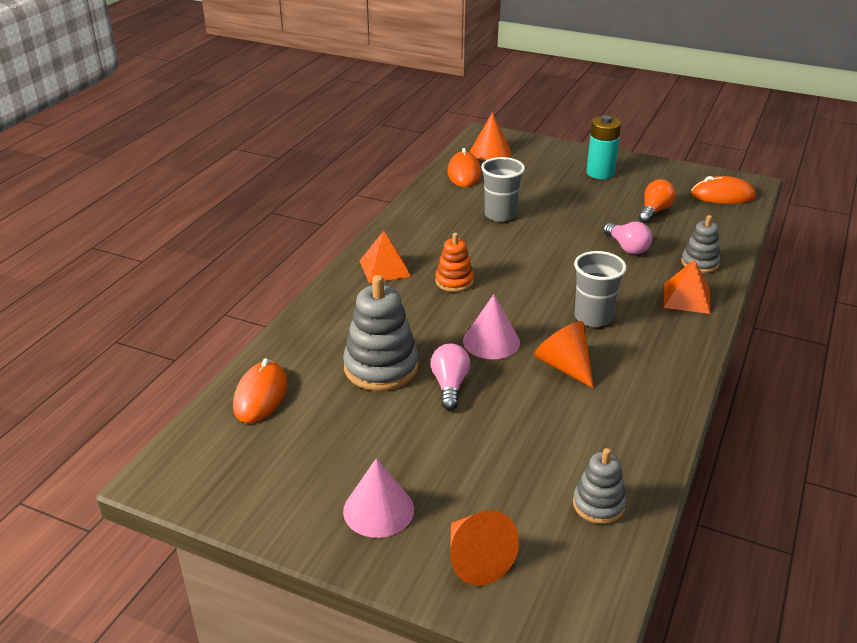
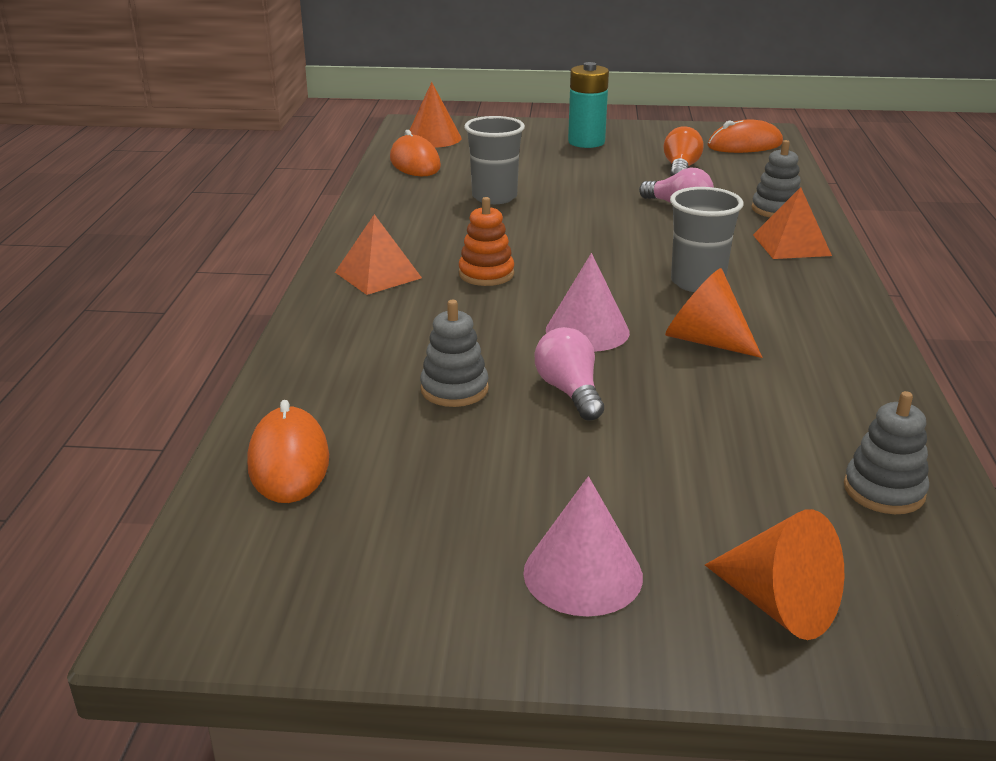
camera: 20 degrees left, 5 degrees down
(381, 367) = (454, 389): grey stacking toy -> grey stacking toy, size x0.58

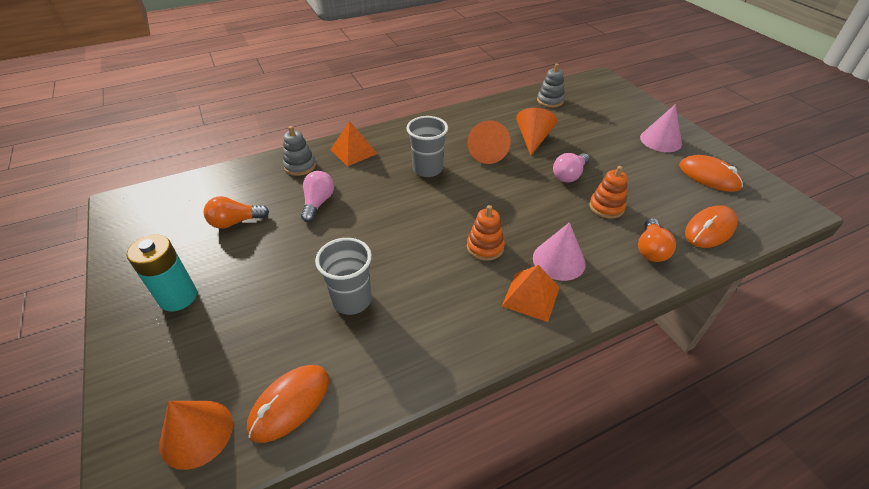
camera: 120 degrees left, 15 degrees up
(330, 383) = (650, 249): none -> orange light bulb
(454, 389) = (606, 207): grey stacking toy -> orange stacking toy
(587, 331) = (513, 187): pink cone -> pink cone (558, 260)
(745, 145) = (162, 205): orange mouse -> orange mouse (709, 176)
(778, 604) = (625, 108): orange cone -> orange cone (533, 139)

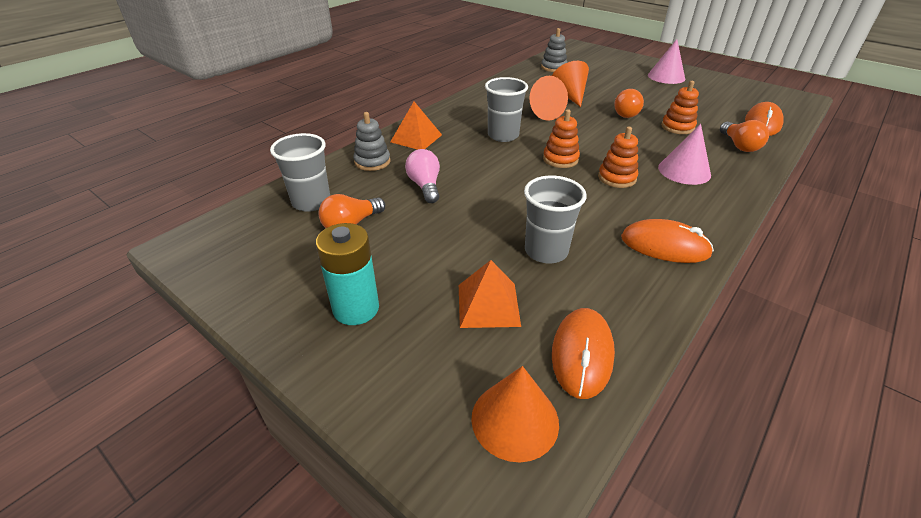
camera: 25 degrees left, 5 degrees down
(226, 192) = (311, 202): none -> grey cup
(453, 210) = (560, 159): none -> orange stacking toy
(531, 296) = (692, 201): orange pyramid -> orange pyramid (488, 304)
(569, 175) = (626, 113): pink light bulb -> orange light bulb
(709, 176) = (724, 91): orange mouse -> orange mouse (664, 246)

